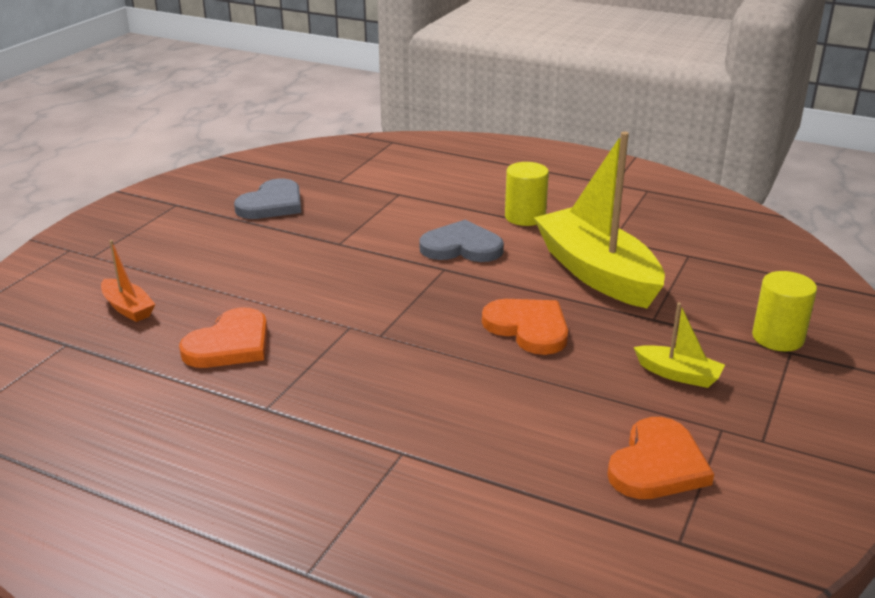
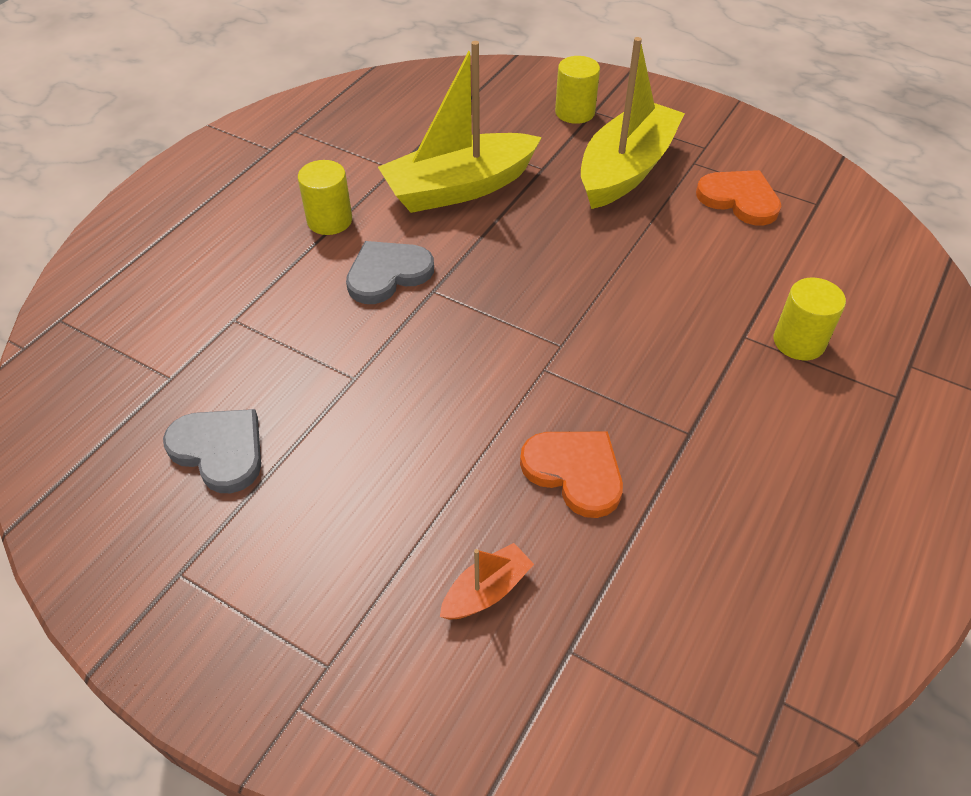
camera: 85 degrees left, 20 degrees up
(396, 495) = (799, 341): none -> yellow cylinder
(461, 247) = (387, 274): grey heart -> grey heart turned 45 degrees clockwise
(528, 328) = (554, 242): orange heart -> none
(678, 374) = (626, 169): yellow boat -> yellow boat, size x2.26

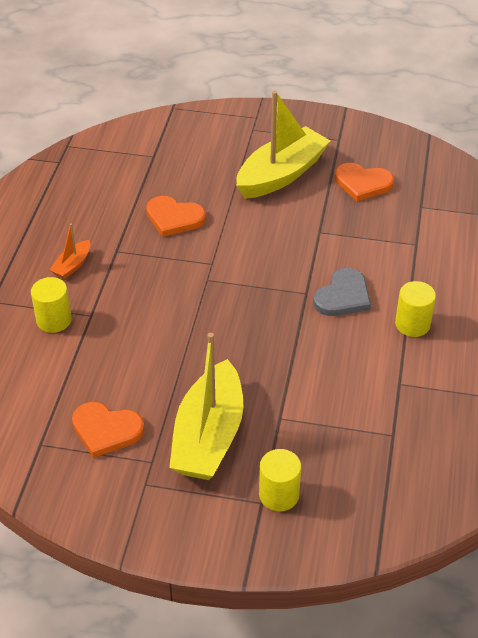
camera: 160 degrees right, 5 degrees down
(219, 450) = (362, 183): grey heart -> orange heart
(459, 188) = (336, 379): yellow boat -> yellow boat (281, 174)
(486, 591) = (198, 165): orange boat -> orange boat (72, 265)

